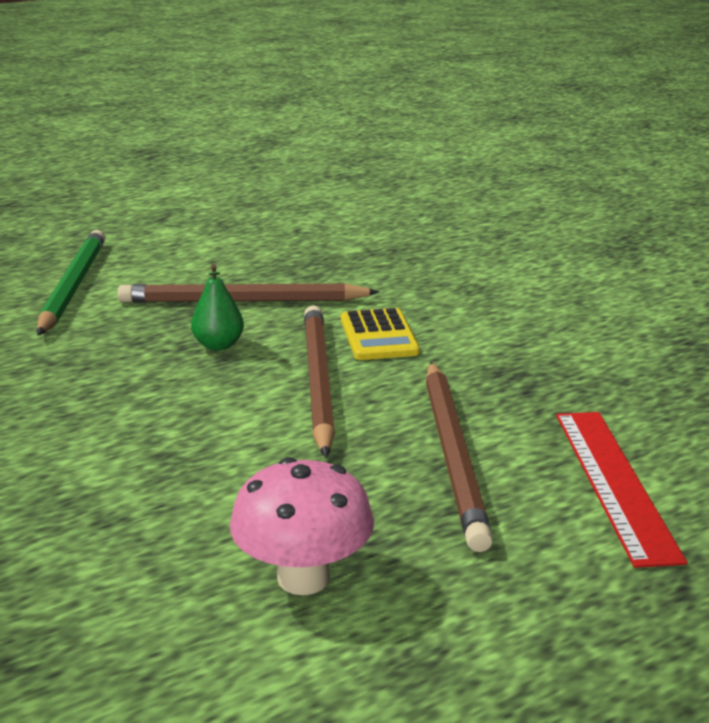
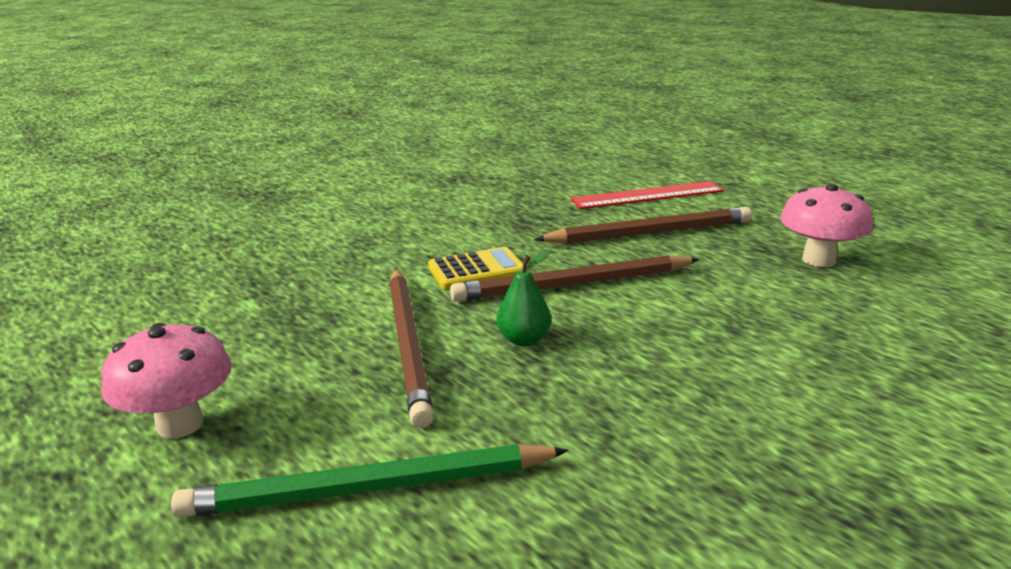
camera: 100 degrees left, 0 degrees up
(189, 239) = (180, 424): none -> pink mushroom

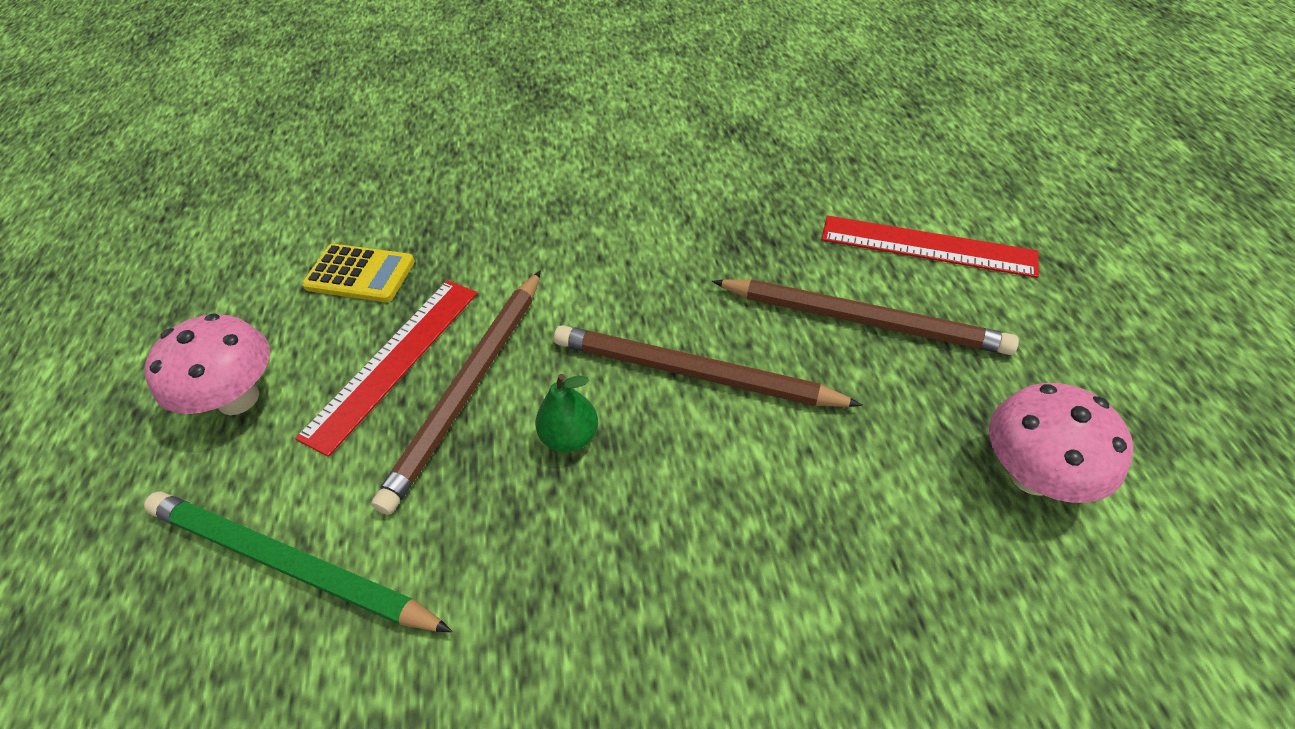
camera: 35 degrees right, 25 degrees up
(319, 354) = (394, 361): none -> red ruler
(476, 270) = (622, 301): yellow calculator -> yellow calculator (360, 274)

